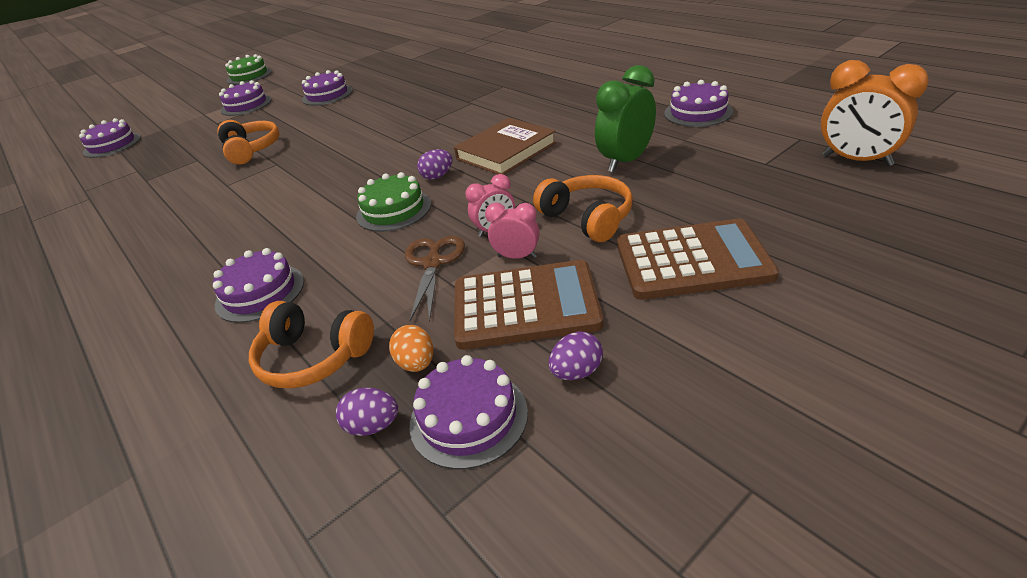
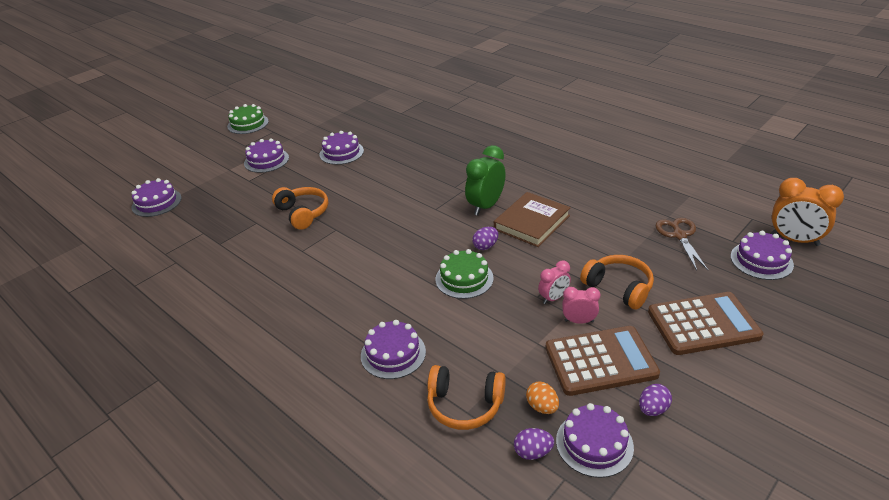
camera: 10 degrees left, 0 degrees up
(433, 263) = (518, 327): brown scissors -> brown scissors (679, 235)
(626, 161) = (630, 236): green clock -> green clock (486, 206)
(698, 112) = (671, 189): purple cake -> purple cake (761, 260)

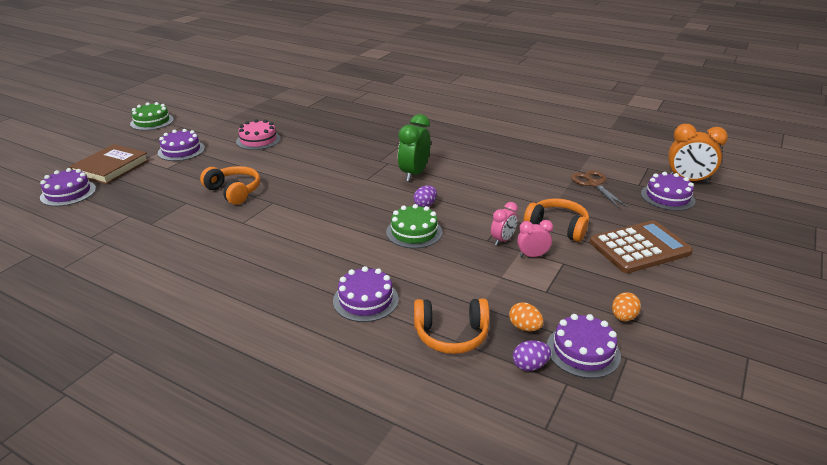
camera: 15 degrees left, 5 degrees down
(341, 153) = (258, 140): purple cake -> pink cake
(532, 222) = (461, 183): brown book -> brown book (111, 167)
(600, 361) = (563, 285): brown calculator -> none
(652, 409) = (623, 317): purple egg -> orange egg

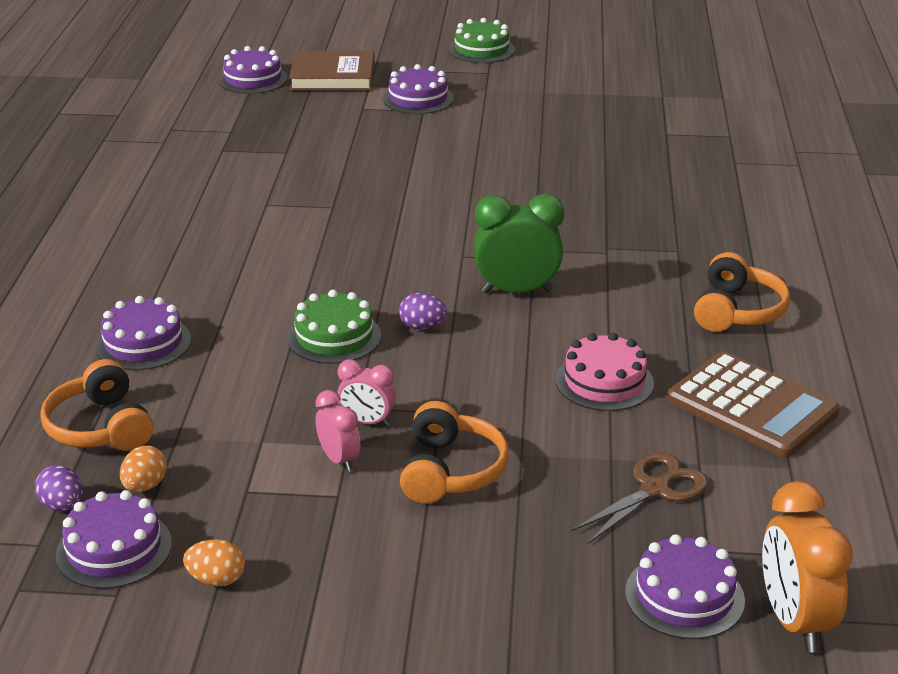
camera: 65 degrees right, 0 degrees up
(234, 191) = (339, 171): orange headphones -> orange headphones (737, 311)
(258, 140) = (503, 137): pink cake -> pink cake (604, 381)
(639, 248) = (445, 576): brown calculator -> brown calculator (751, 406)

